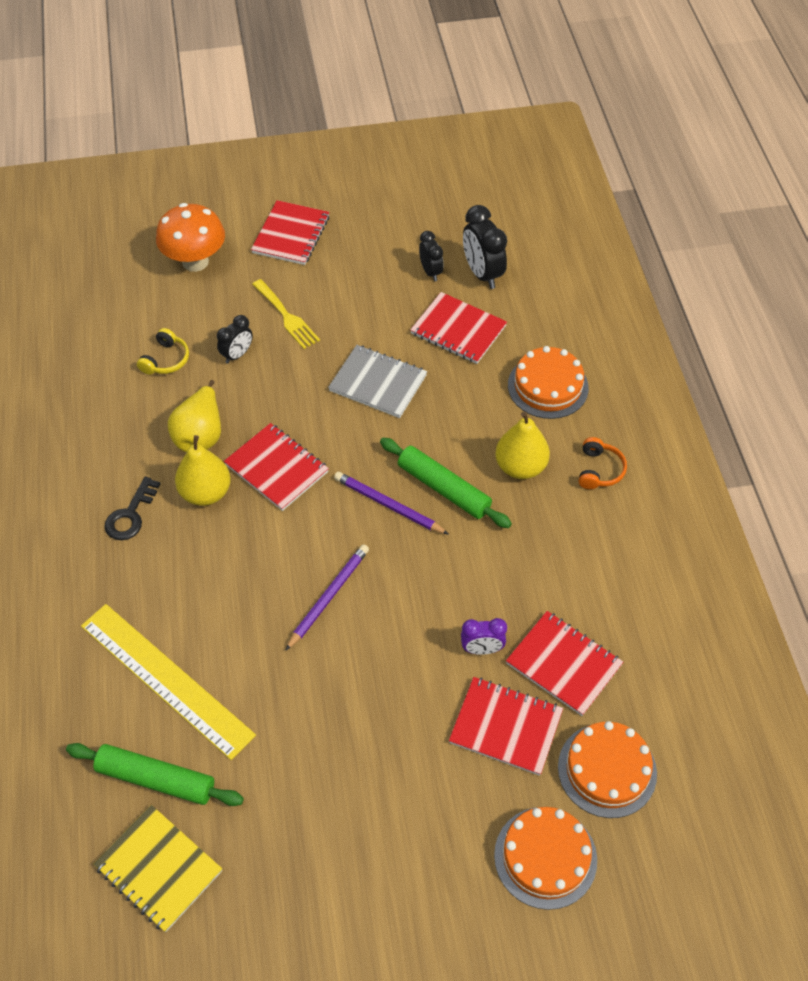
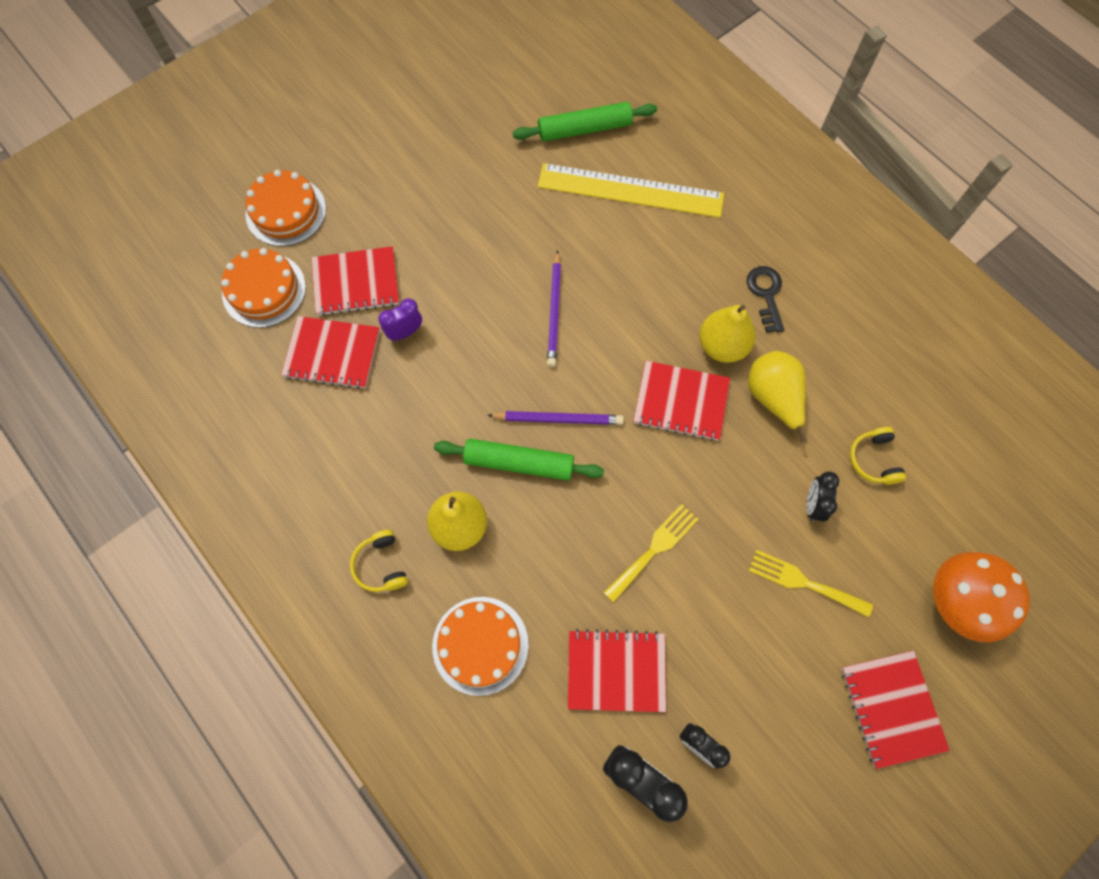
camera: 150 degrees right, 15 degrees up
(159, 869) = (541, 85): yellow notebook -> none
(378, 383) = (654, 549): grey notebook -> yellow fork
(599, 470) = (381, 565): orange headphones -> yellow headphones

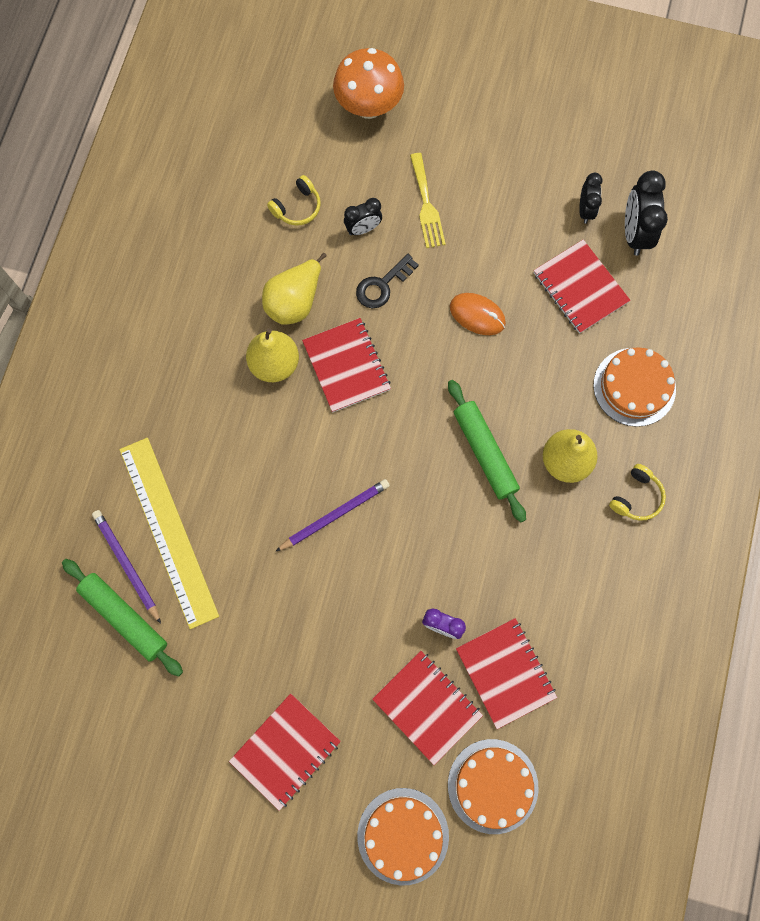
camera: 125 degrees left, 5 degrees up
(558, 419) = (428, 448): purple pencil -> purple pencil (127, 565)
(654, 549) = (477, 315): yellow fork -> orange mouse
(766, 294) = (202, 358): black key -> black key (382, 285)
(892, 708) = (471, 111): red notebook -> red notebook (285, 751)

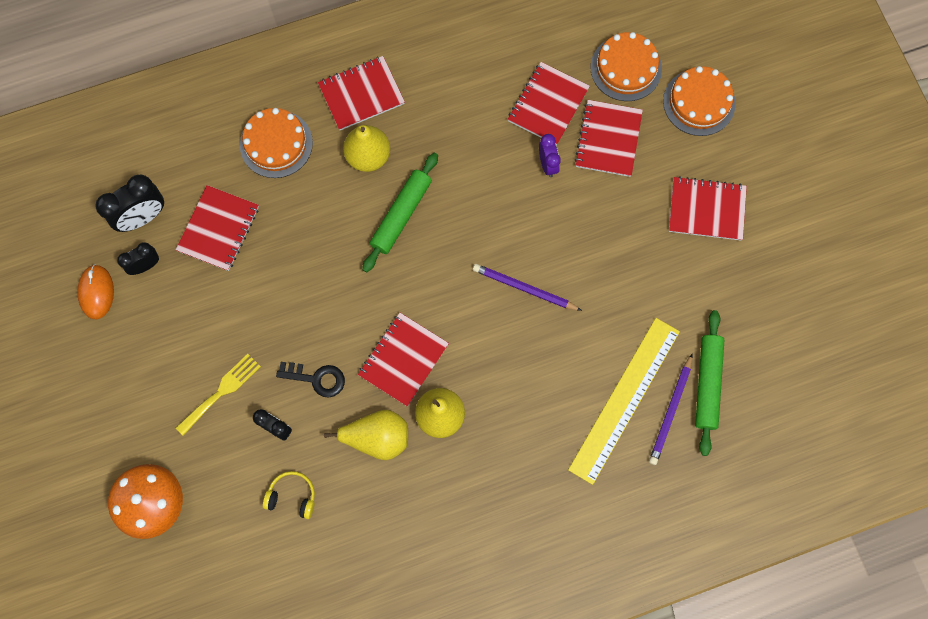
camera: 125 degrees left, 0 degrees up
(477, 315) = (293, 290): orange mouse -> orange mouse (96, 292)
(636, 497) = (361, 94): yellow headphones -> red notebook

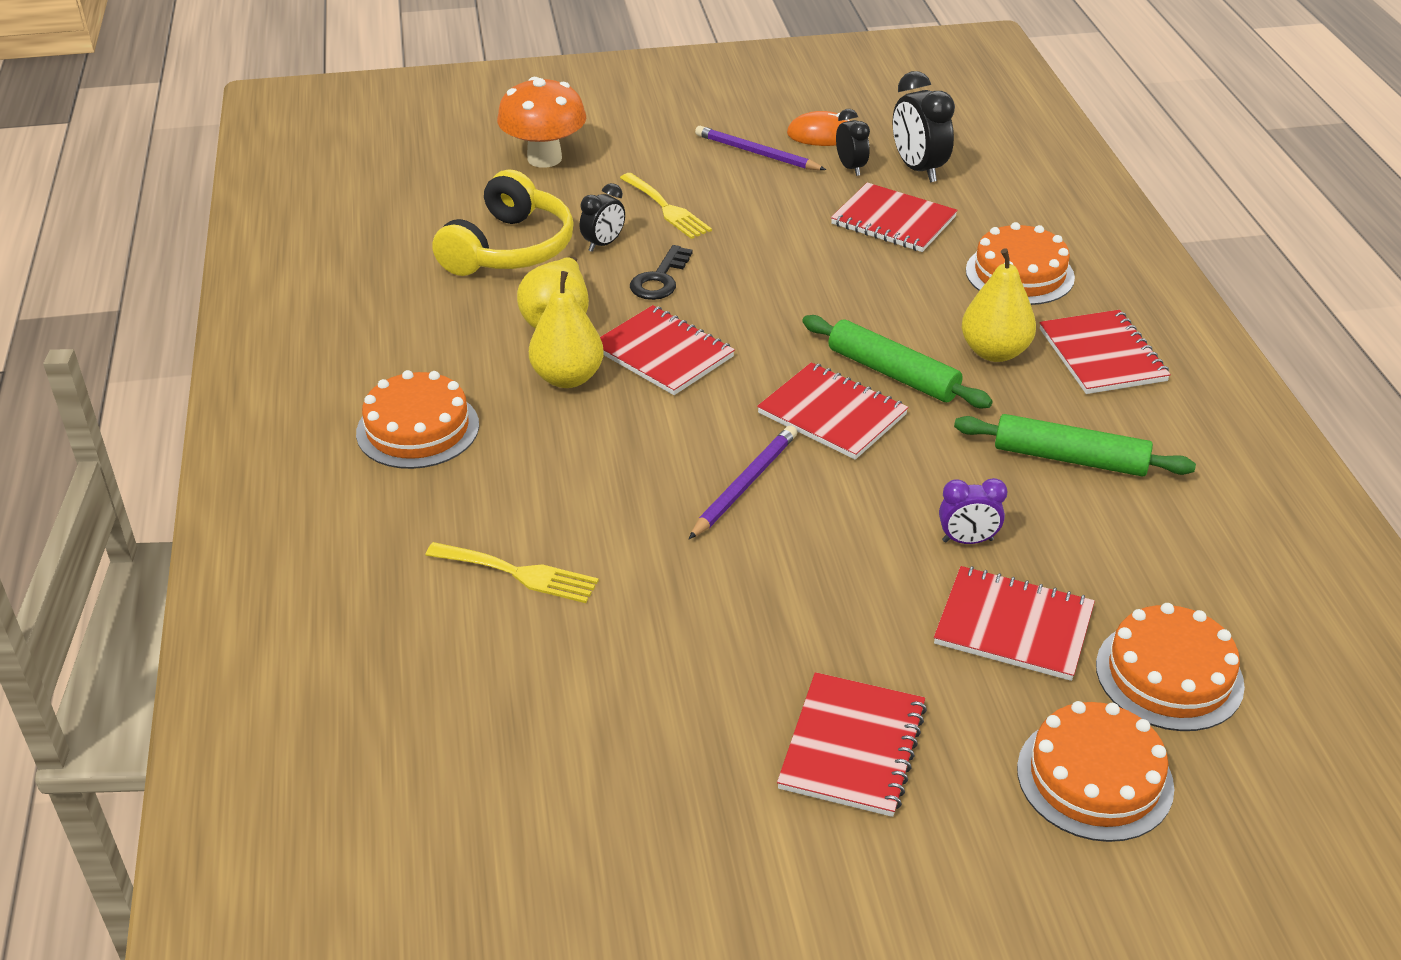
camera: 100 degrees right, 35 degrees down
(292, 496) = (509, 249): yellow headphones -> yellow headphones, size x2.03
(510, 498) = (417, 429): none -> orange cake
(548, 105) = (1086, 557): red notebook -> red notebook (832, 414)
(624, 399) = (519, 573): yellow ruler -> yellow fork
(670, 411) = (478, 628): purple pencil -> purple pencil (757, 153)
(707, 384) = (508, 685): green rolling pin -> green rolling pin (1070, 458)

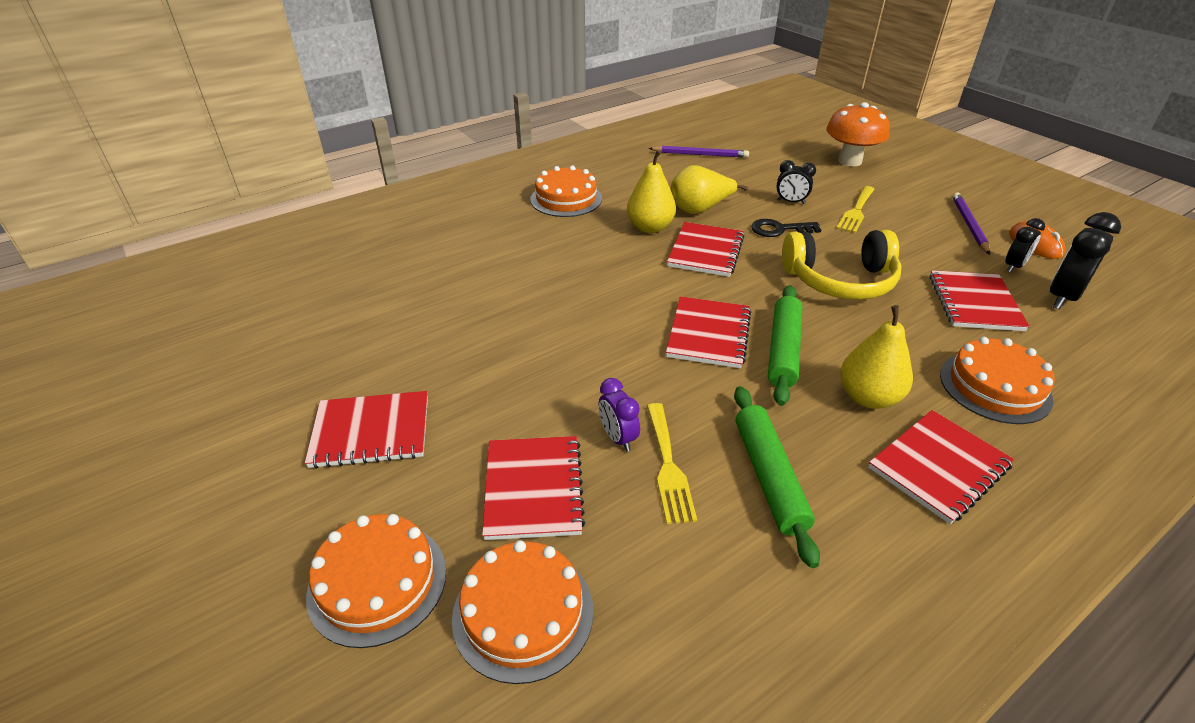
camera: 65 degrees right, 0 degrees up
(509, 249) = (749, 176): yellow headphones -> yellow headphones (840, 280)
(519, 573) = (469, 262): yellow fork -> yellow fork (668, 467)
(745, 485) = (602, 317): purple pencil -> purple pencil (700, 154)

